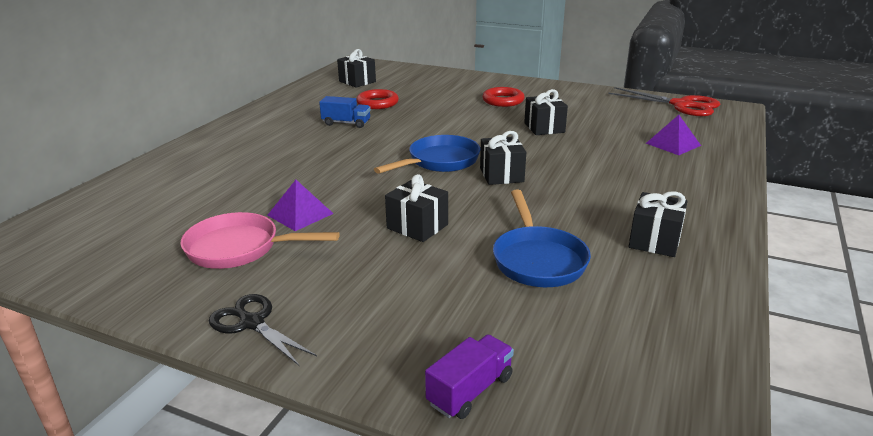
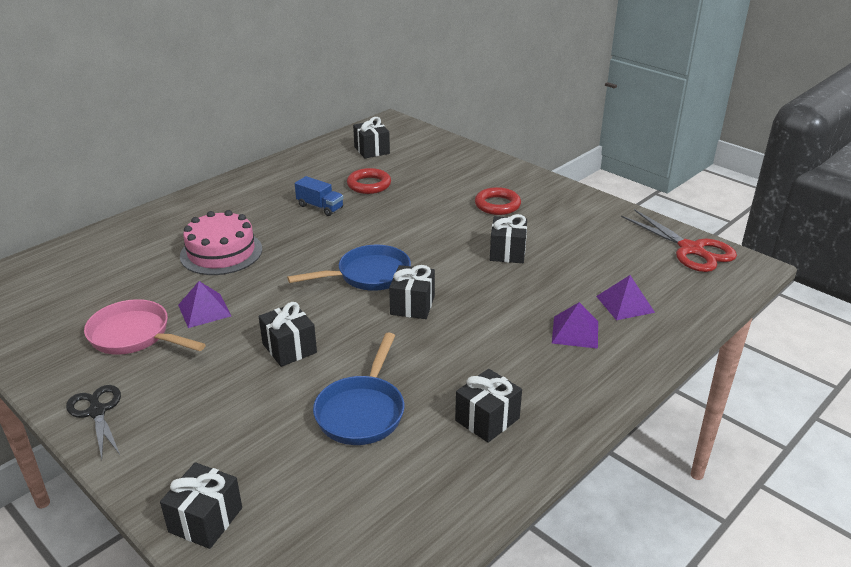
camera: 20 degrees right, 5 degrees up
(277, 168) = (221, 252): none -> pink cake
(470, 390) = (205, 520): purple truck -> black gift
(656, 168) = (575, 332): none -> purple pyramid

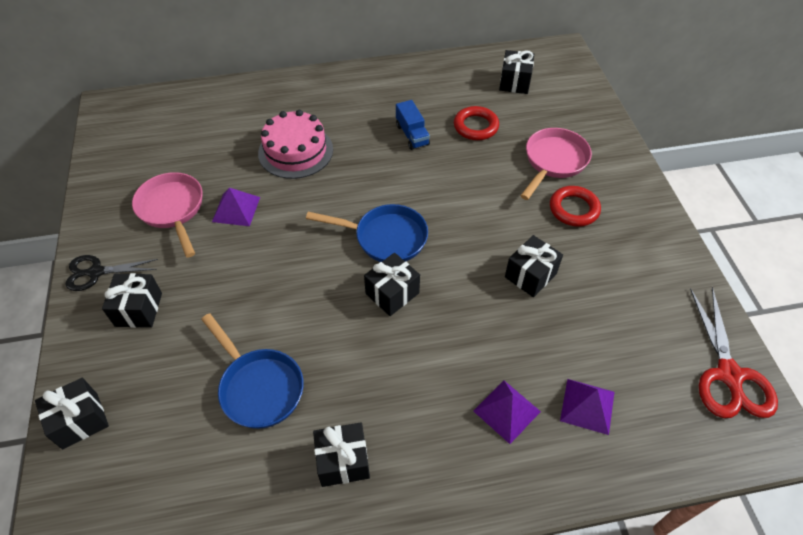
camera: 35 degrees right, 20 degrees up
(97, 412) = (96, 272): black scissors -> black scissors turned 105 degrees counterclockwise
(289, 348) = (262, 285): black gift -> black gift (138, 309)
(362, 411) = (259, 387): blue pan -> blue pan turned 90 degrees counterclockwise
(453, 184) = (553, 161): none -> pink pan

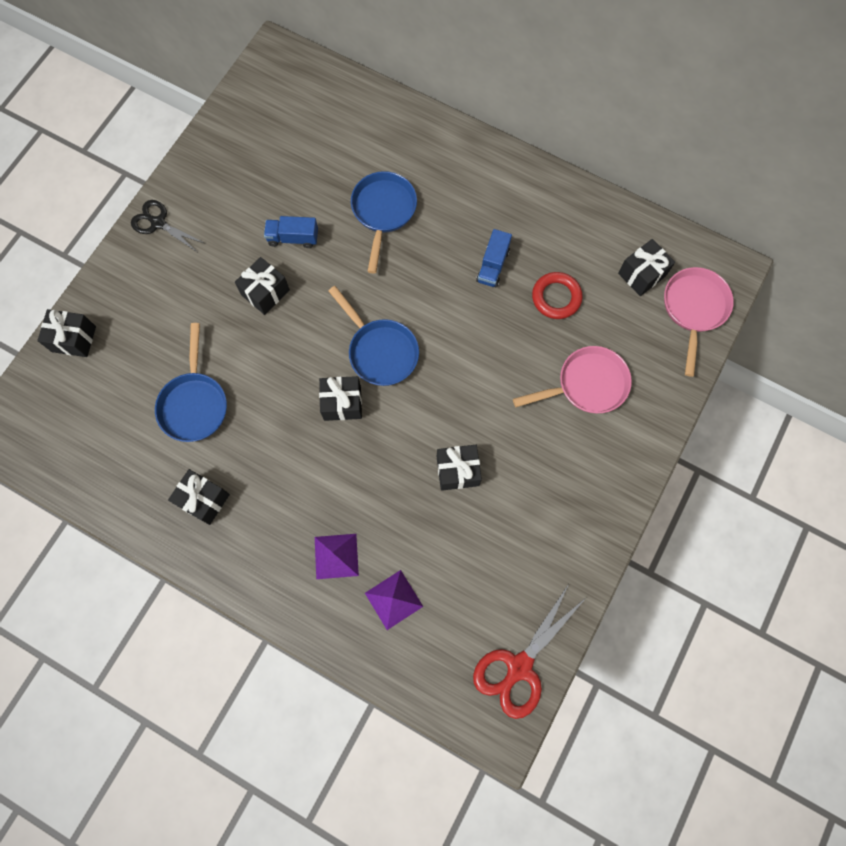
camera: 40 degrees right, 20 degrees up
(138, 309) = (164, 278): black gift -> black gift (265, 292)
(172, 210) = (248, 203): pink pan -> pink pan (693, 309)
(236, 209) = (293, 238): purple pyramid -> blue truck
(295, 151) = (383, 212): pink cake -> blue pan
(574, 209) = (554, 442): red ring -> none

